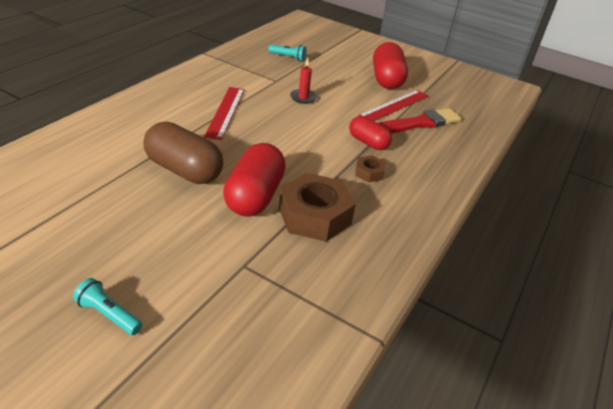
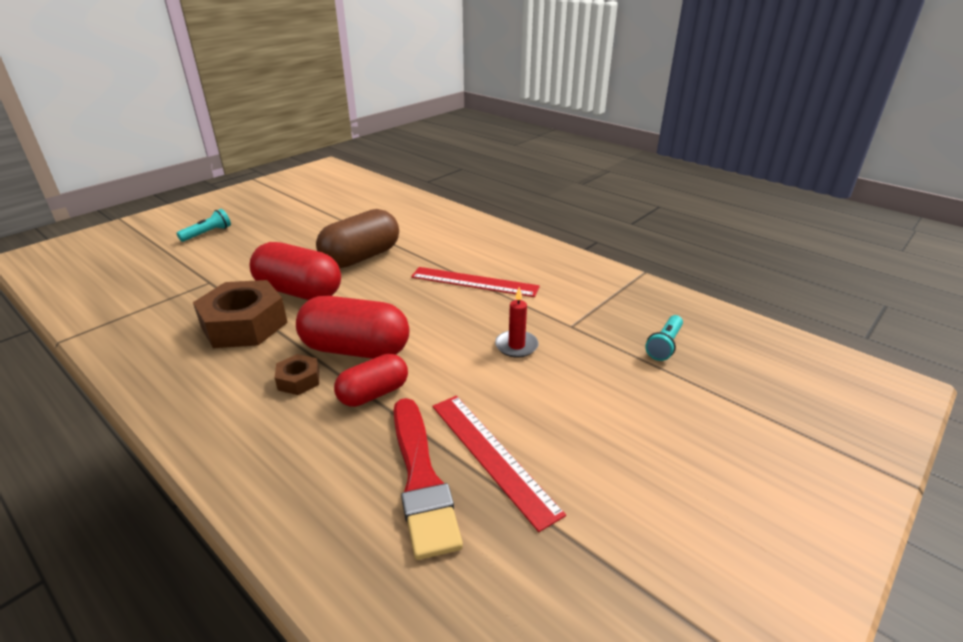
camera: 105 degrees right, 5 degrees down
(386, 79) = (610, 470): red capsule -> red capsule (355, 349)

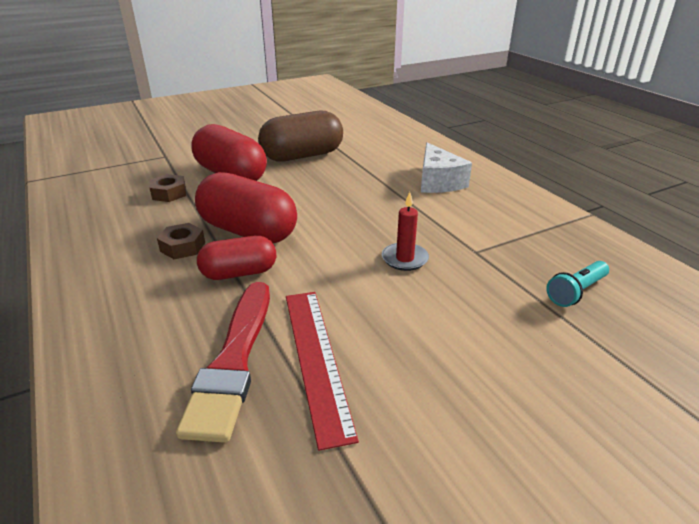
camera: 20 degrees right, 0 degrees up
(207, 233) = (188, 119): turquoise flashlight -> none
(244, 325) = (169, 193): brown nut -> brown nut, size x0.48
(474, 282) = (396, 193): red ruler -> none
(505, 263) = (438, 182): none -> white cheese

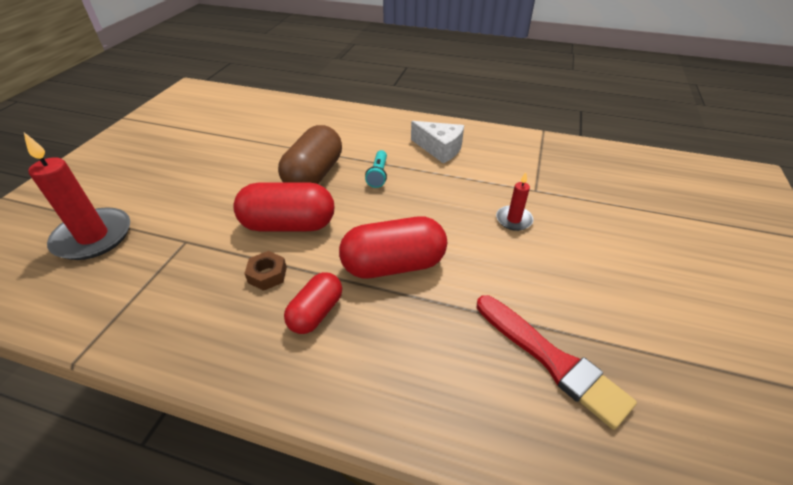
camera: 45 degrees left, 10 degrees up
(132, 133) = (93, 237): none -> red candle
(182, 247) = (372, 311): brown nut -> none
(239, 273) = (447, 300): red capsule -> red capsule (316, 313)
(316, 358) = (582, 319): red ruler -> none
(576, 292) = (608, 187): turquoise flashlight -> turquoise flashlight (378, 175)

